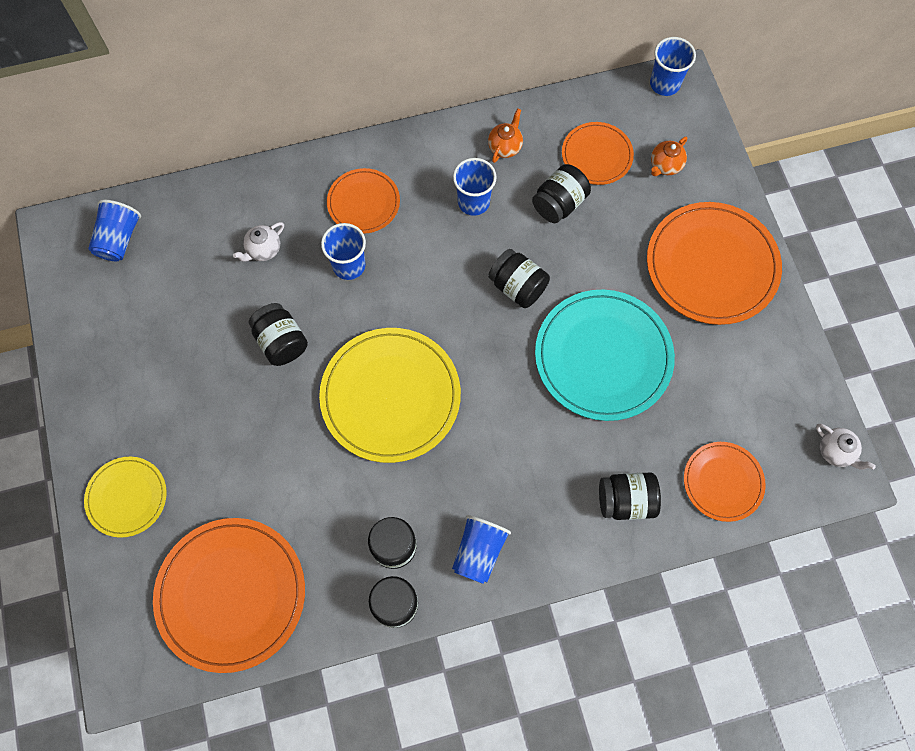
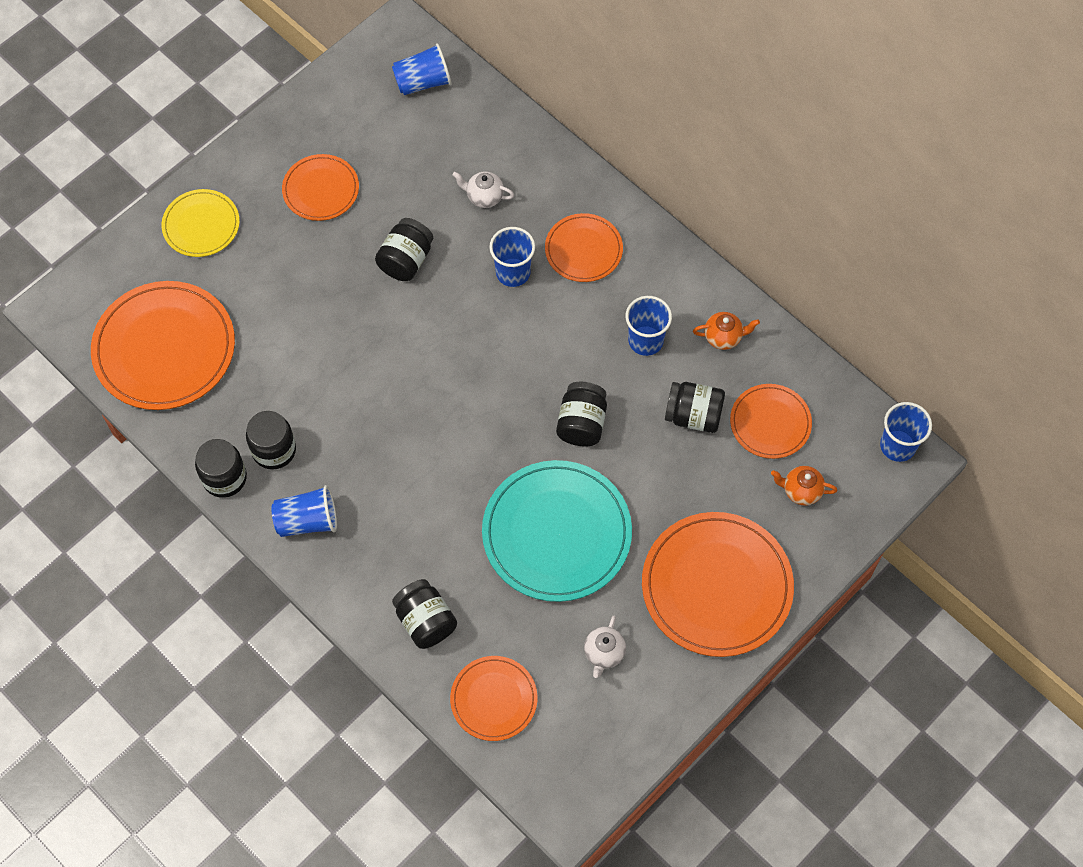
camera: 60 degrees right, 5 degrees down
(164, 375) = (321, 189): none -> orange plate
(390, 396) = (408, 374): yellow plate -> none
(835, 451) = (587, 791): white teapot -> white teapot (604, 653)

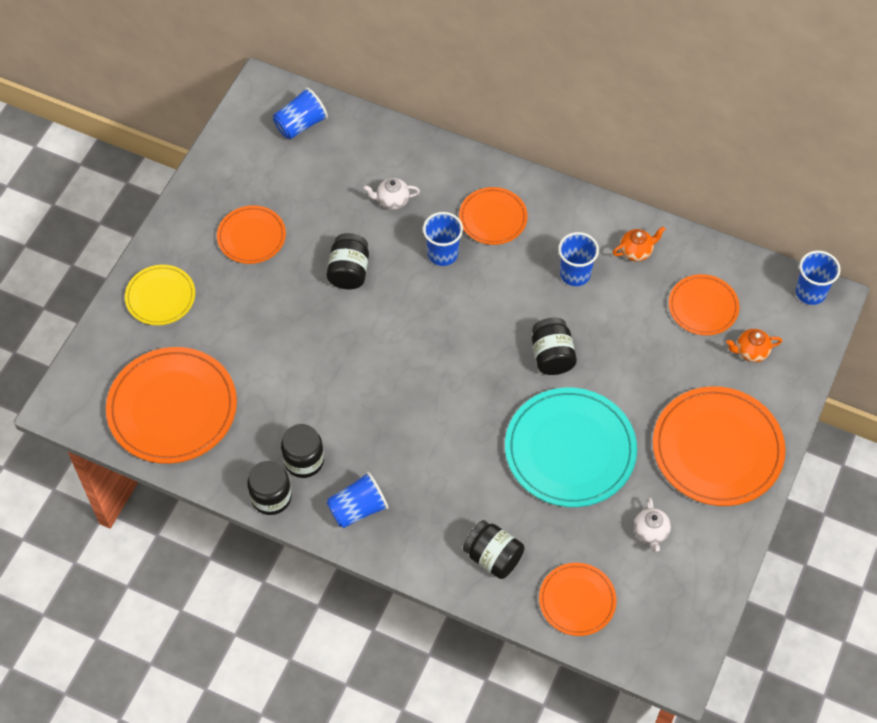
camera: 20 degrees left, 5 degrees down
(693, 415) = (639, 320): black jar -> none

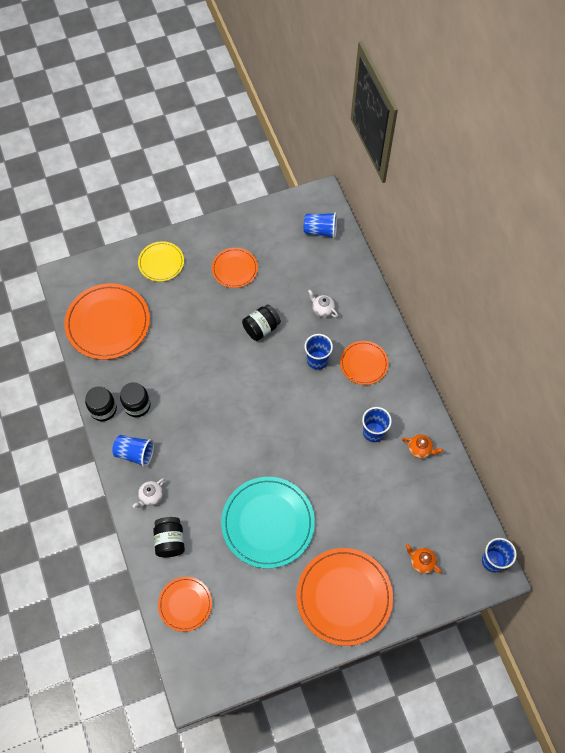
camera: 45 degrees right, 5 degrees up
(552, 356) = (313, 465): black jar -> none
(651, 533) = (260, 606): white teapot -> white teapot (151, 497)
(703, 306) = (423, 513): orange plate -> none

